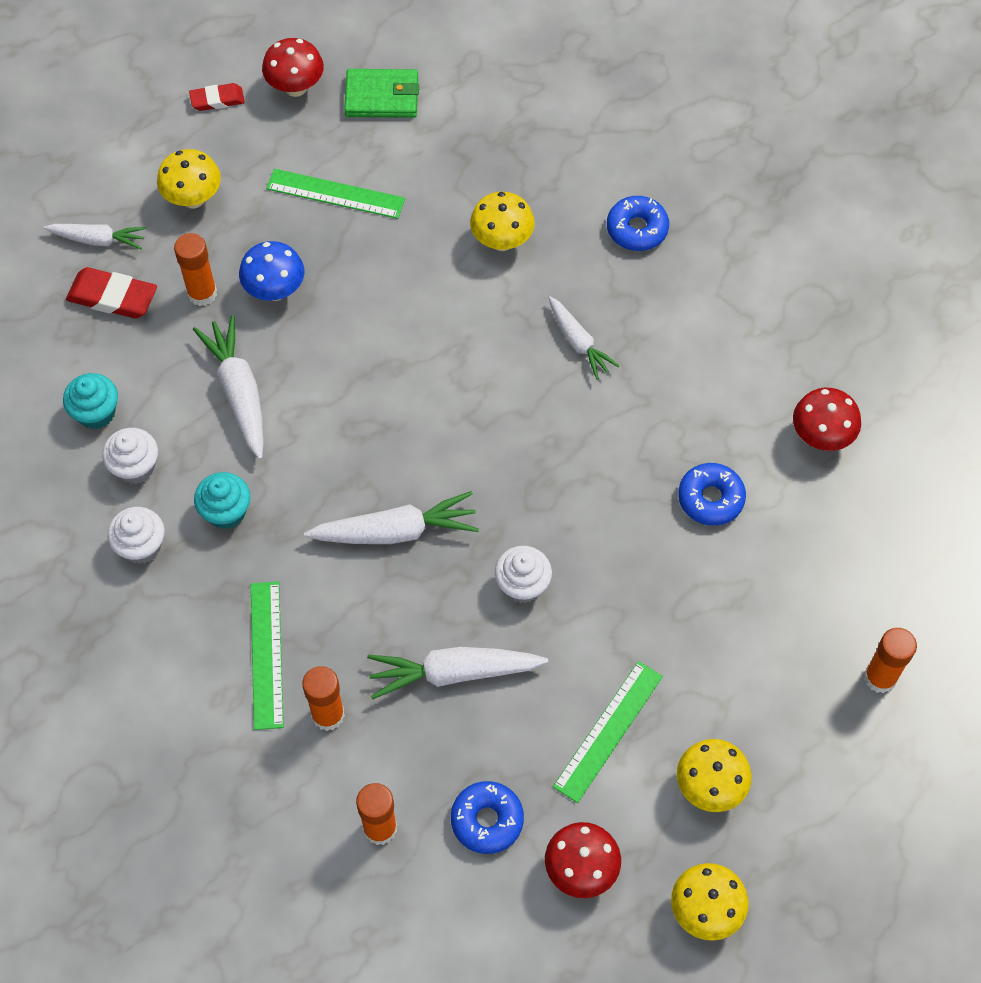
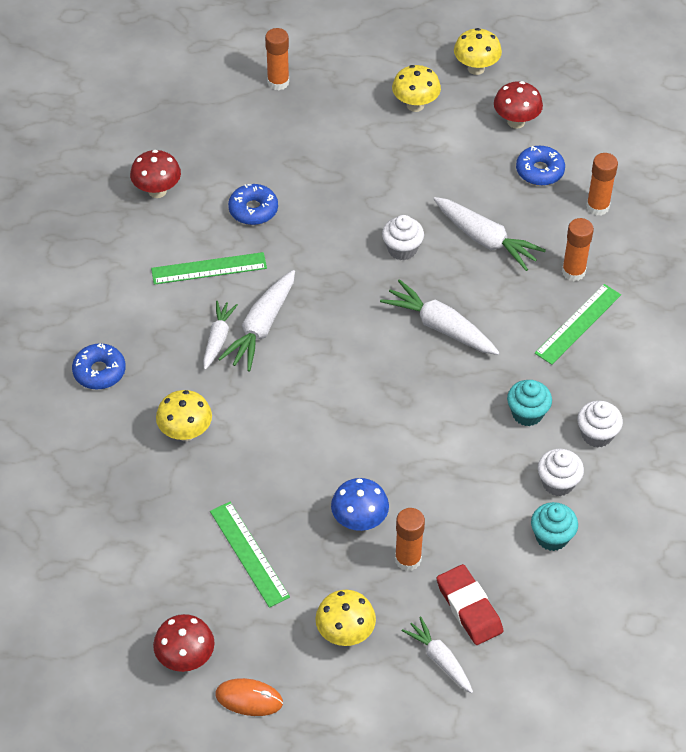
camera: 135 degrees left, 10 degrees down
(217, 100) = (249, 699): red eraser -> orange mouse
(239, 392) = (449, 476): white carrot -> white carrot (261, 327)
(382, 96) = (138, 598): green wallet -> none
(608, 731) = (436, 160): green ruler -> green ruler (209, 268)

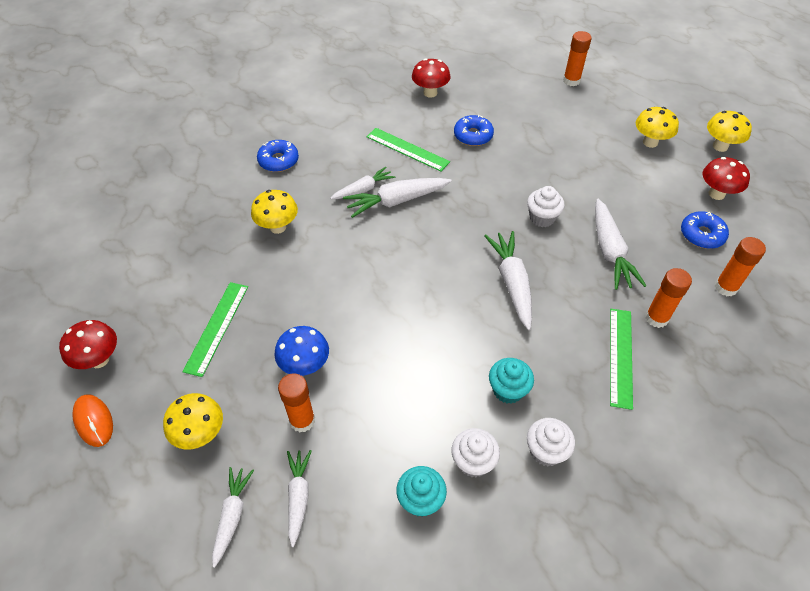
camera: 45 degrees right, 0 degrees up
(469, 607) = (298, 496): red eraser -> white carrot
(578, 324) = (620, 356): green ruler -> green ruler turned 75 degrees counterclockwise

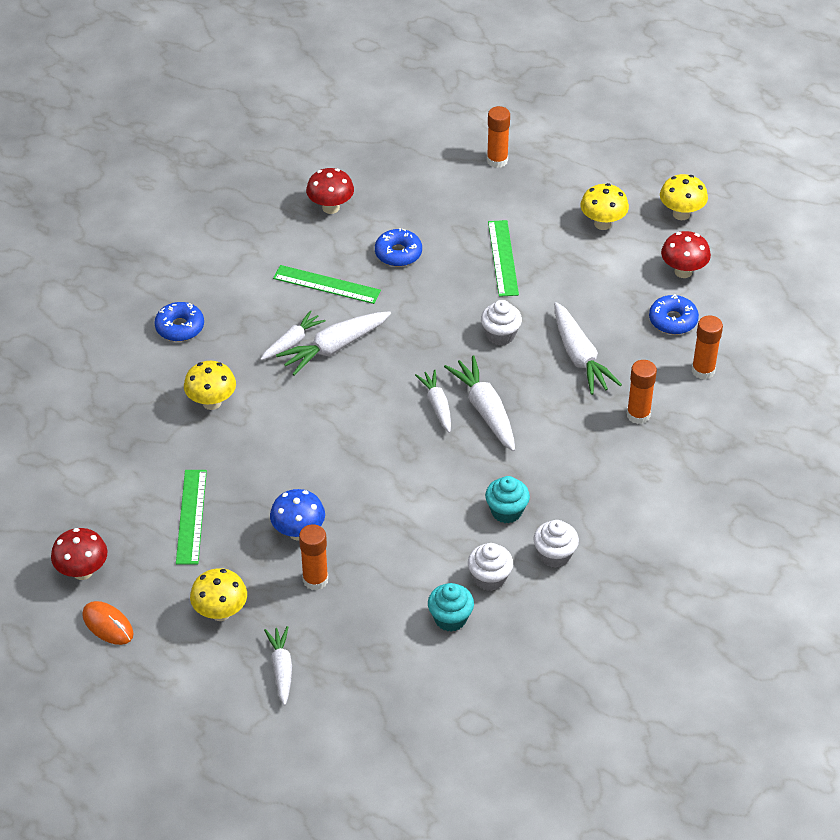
camera: 15 degrees left, 5 degrees down
(298, 496) = (337, 641): white carrot -> white carrot (437, 405)
(620, 356) = (609, 459): green ruler -> green ruler (502, 258)

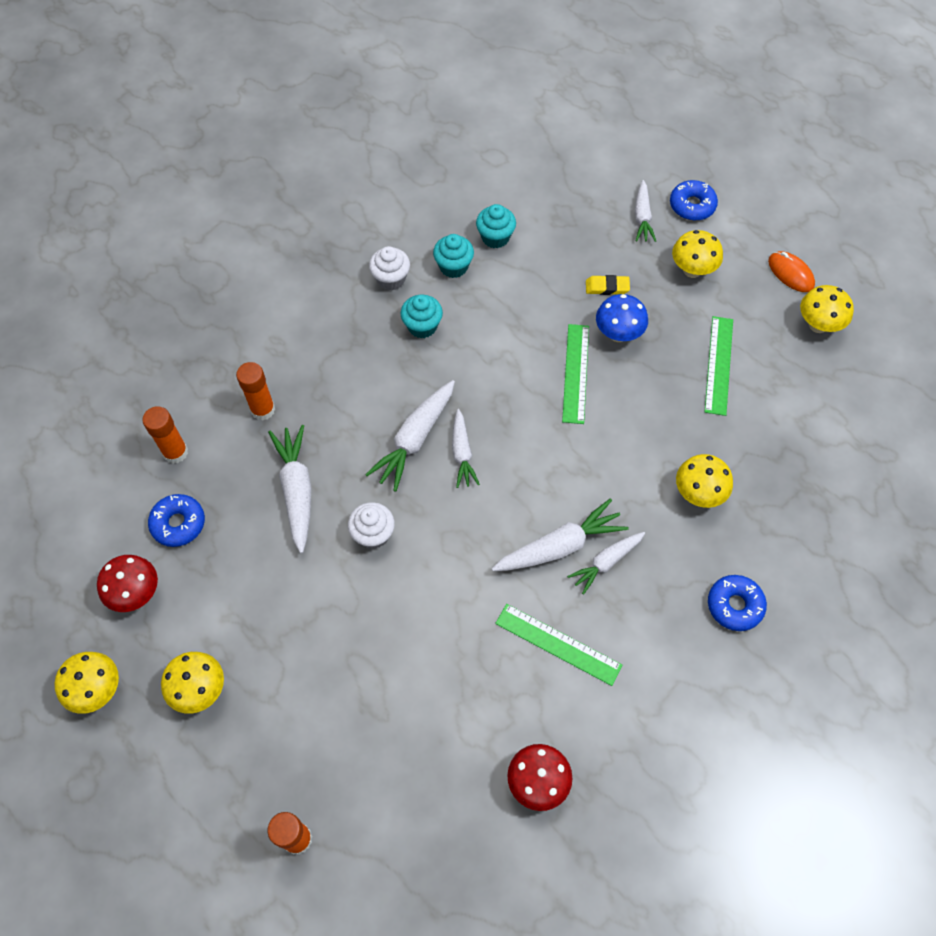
camera: 170 degrees left, 15 degrees up
(82, 571) = (818, 325): red mushroom -> yellow mushroom
(315, 580) = (607, 287): orange glue stick -> yellow eraser
(398, 253) = (464, 682): blue donut -> blue donut (692, 205)
(485, 410) = (414, 440): white carrot -> white carrot turned 45 degrees clockwise
(489, 578) = (453, 267): white cupcake -> turquoise cupcake
(502, 258) = (339, 652): green ruler -> green ruler (576, 373)

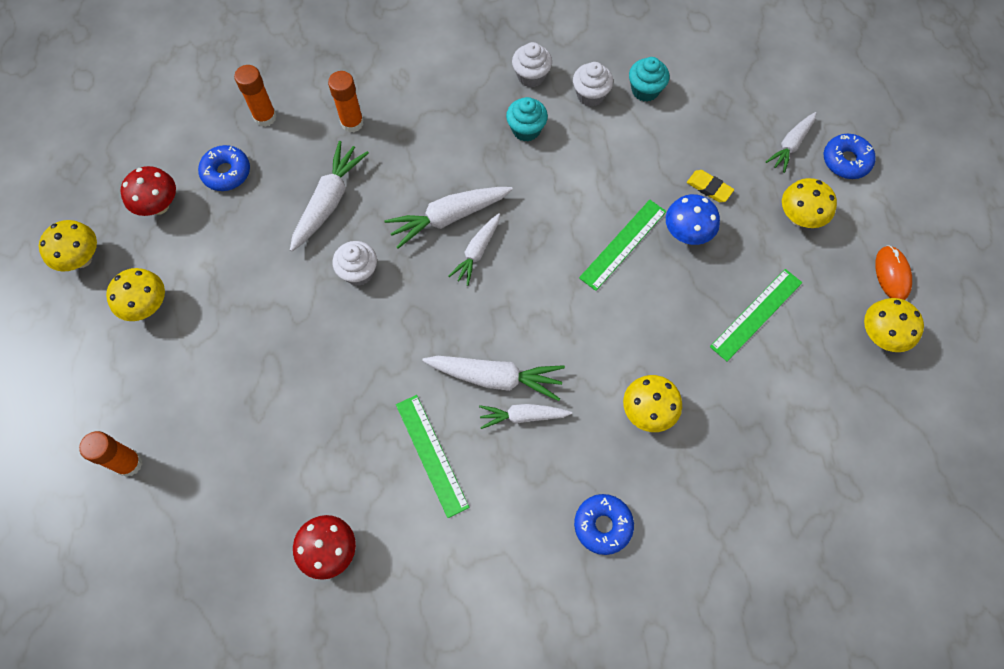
camera: 35 degrees right, 5 degrees up
(453, 267) = (590, 95): turquoise cupcake -> white cupcake

